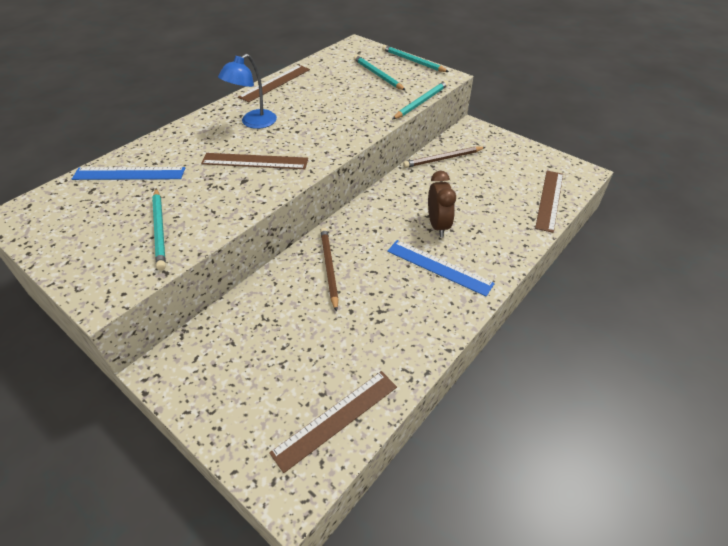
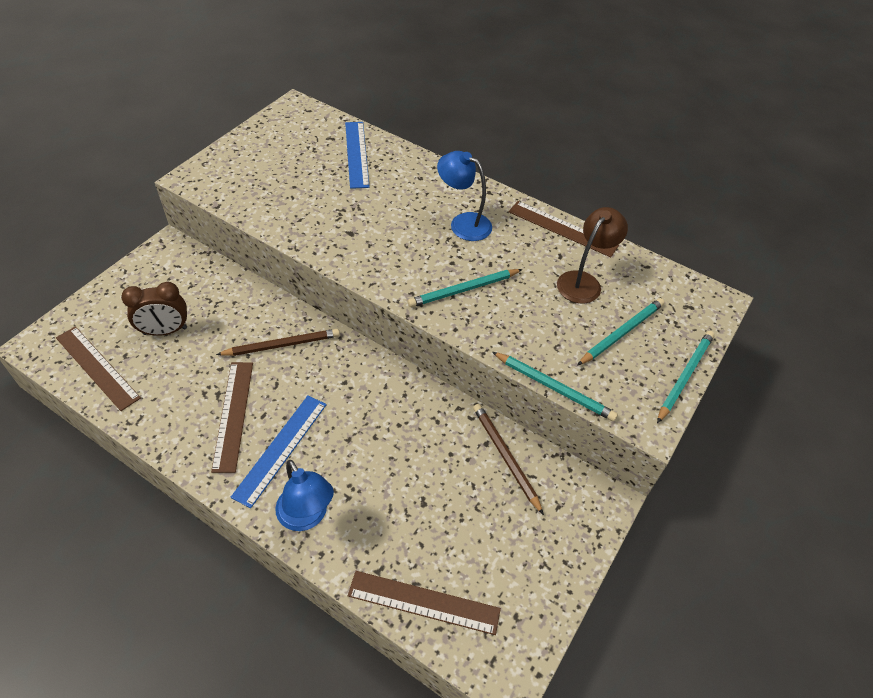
camera: 80 degrees right, 5 degrees up
(160, 230) = (273, 191): turquoise pencil -> turquoise pencil (463, 290)
(255, 161) = (385, 236): brown ruler -> brown ruler (233, 415)
(330, 81) = (583, 281): none -> brown lamp
(438, 225) = (356, 448): brown clock -> brown clock (165, 331)
(497, 252) = (307, 517): none -> blue lamp

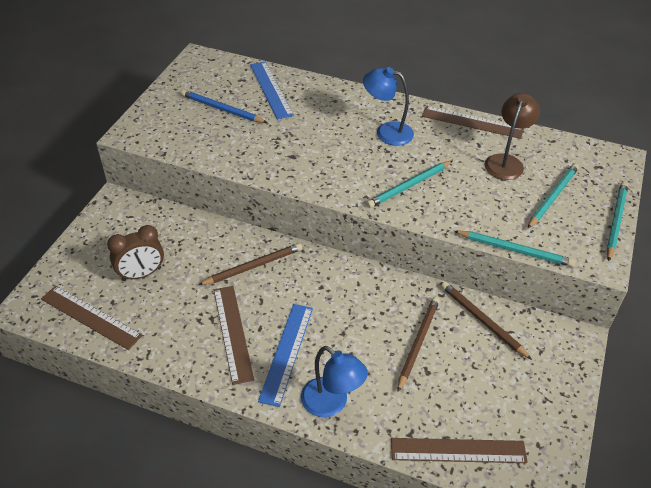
camera: 10 degrees left, 5 degrees down
(296, 167) = (222, 109): none -> blue pencil
(425, 467) = (418, 343): none -> brown pencil

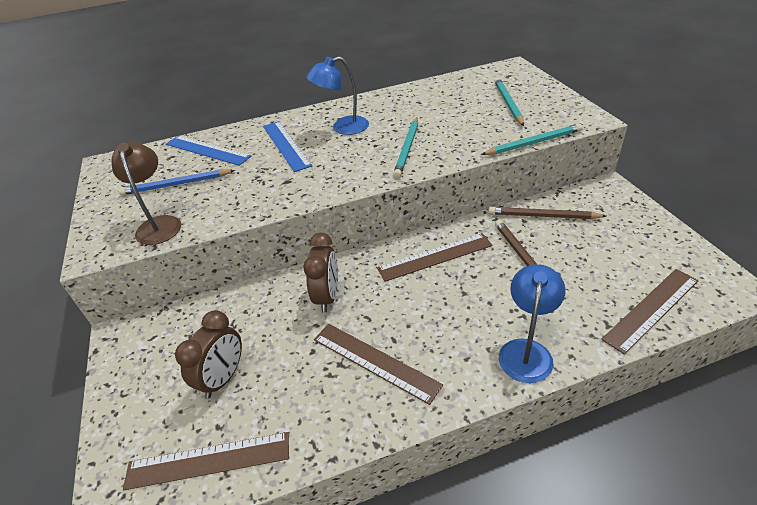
camera: 35 degrees left, 5 degrees down
(253, 266) = (327, 296): brown pencil -> brown clock
(286, 353) = (441, 341): blue ruler -> blue ruler (286, 145)
(331, 403) = (526, 351): blue lamp -> blue lamp turned 75 degrees counterclockwise
(472, 122) = (396, 93): brown ruler -> brown ruler (435, 257)
(506, 162) = (451, 101): brown lamp -> brown lamp (159, 224)
(615, 221) = (562, 95): turquoise pencil -> none

